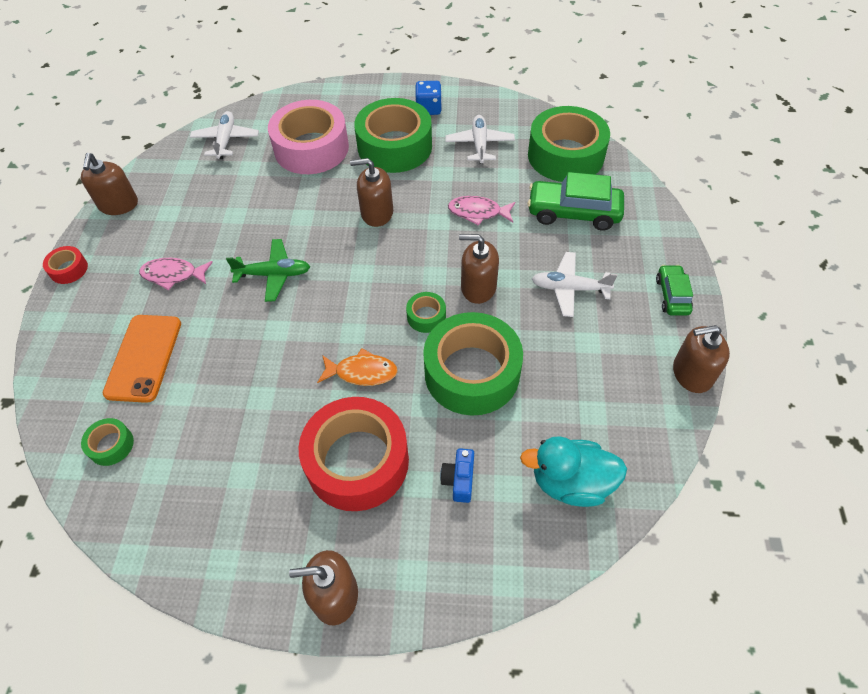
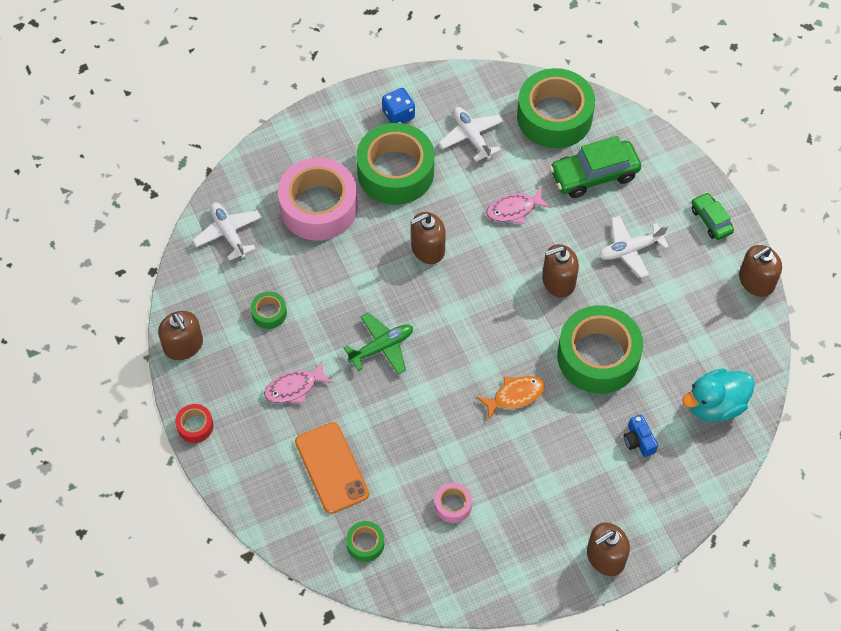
camera: 30 degrees left, 5 degrees up
(221, 450) = (453, 505): none -> pink tape
(357, 461) = (558, 463): red tape -> none
(426, 316) = (533, 326): green tape -> green tape (269, 313)

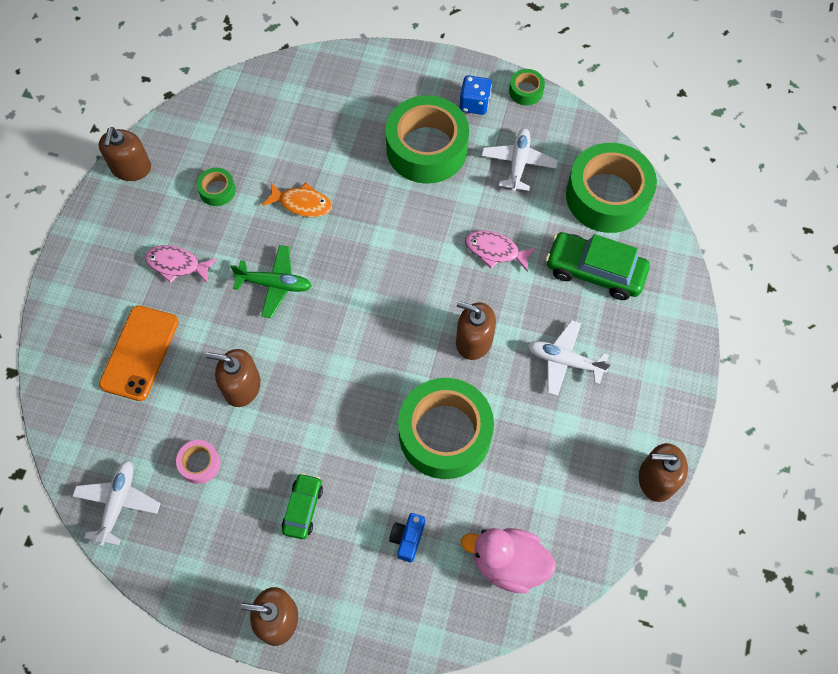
camera: 40 degrees right, 5 degrees up
(195, 426) = (76, 237): red tape -> none
(228, 233) = (250, 105): white plane -> white plane (118, 503)
(318, 207) = (338, 133): pink tape -> none
(365, 544) = (102, 437): green tape -> green tape (526, 91)
(427, 249) = (391, 231): brown soap dispenser -> brown soap dispenser (242, 386)
(515, 396) = (341, 411): orange fish -> orange fish (302, 204)
(711, 220) = (665, 390): green car -> green car (303, 508)
(715, 405) = (508, 563): turquoise duck -> pink duck

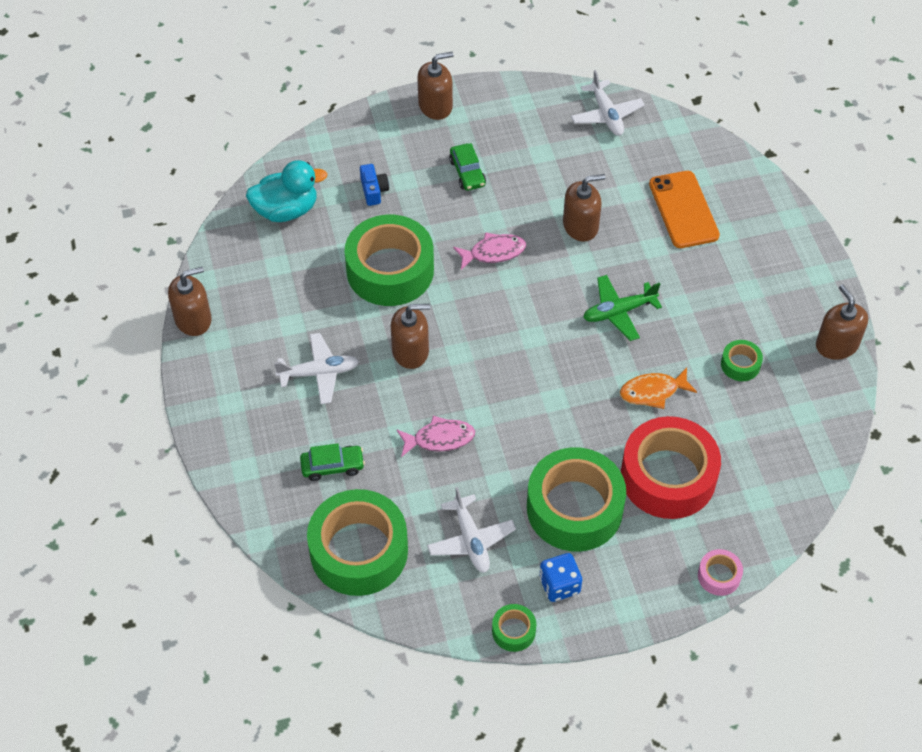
camera: 150 degrees right, 10 degrees down
(177, 265) = (716, 286): pink fish -> pink fish (493, 252)
(200, 463) = (568, 163): pink tape -> pink tape (719, 576)
(342, 137) = (668, 476): none -> red tape
(508, 563) = (286, 210): pink duck -> turquoise duck
(594, 271) = (332, 466): green car -> green car, size x0.58

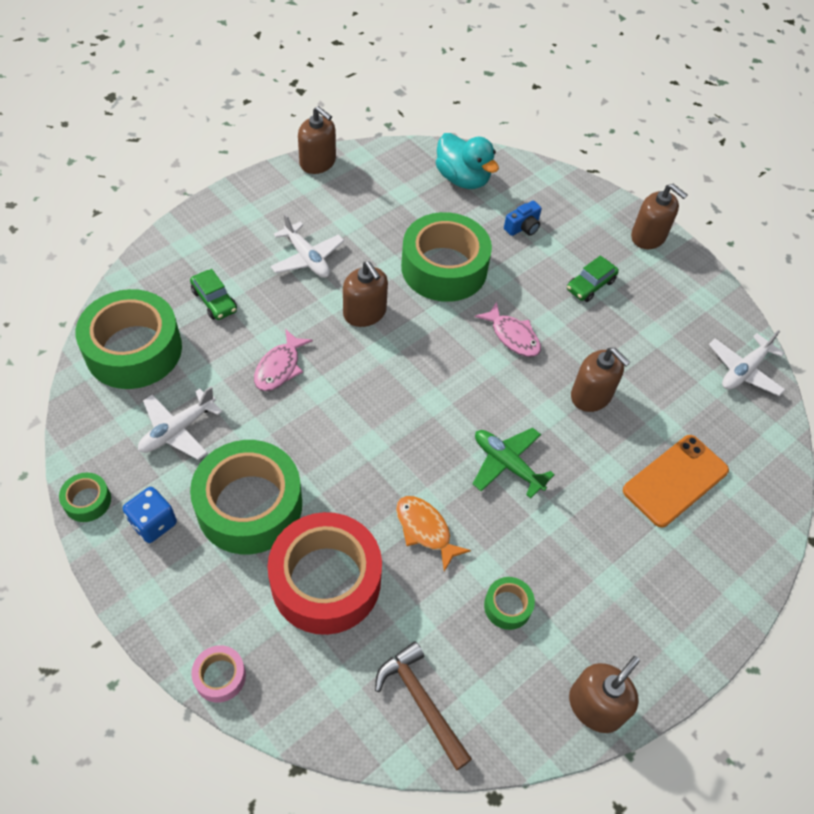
camera: 60 degrees right, 0 degrees up
(439, 439) = (279, 367): pink fish -> pink fish turned 60 degrees clockwise
(792, 450) = (421, 702): none -> brown hammer

